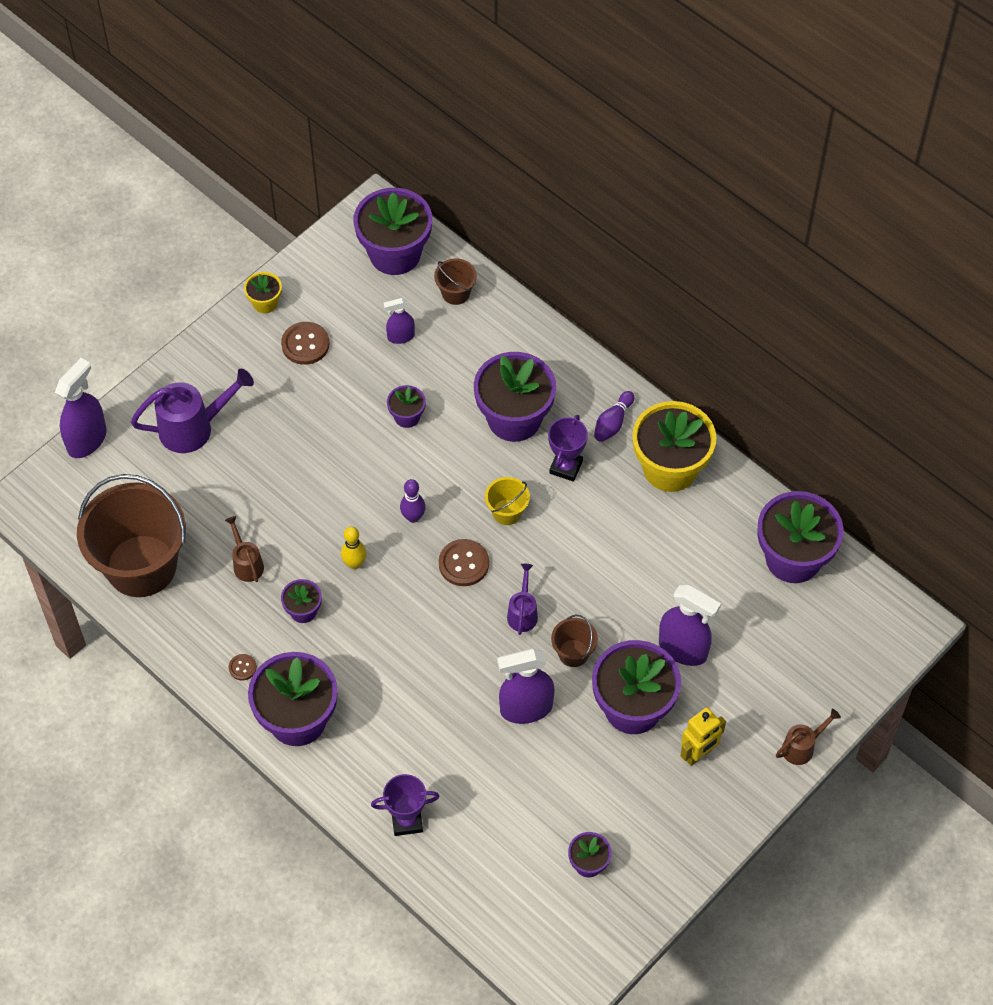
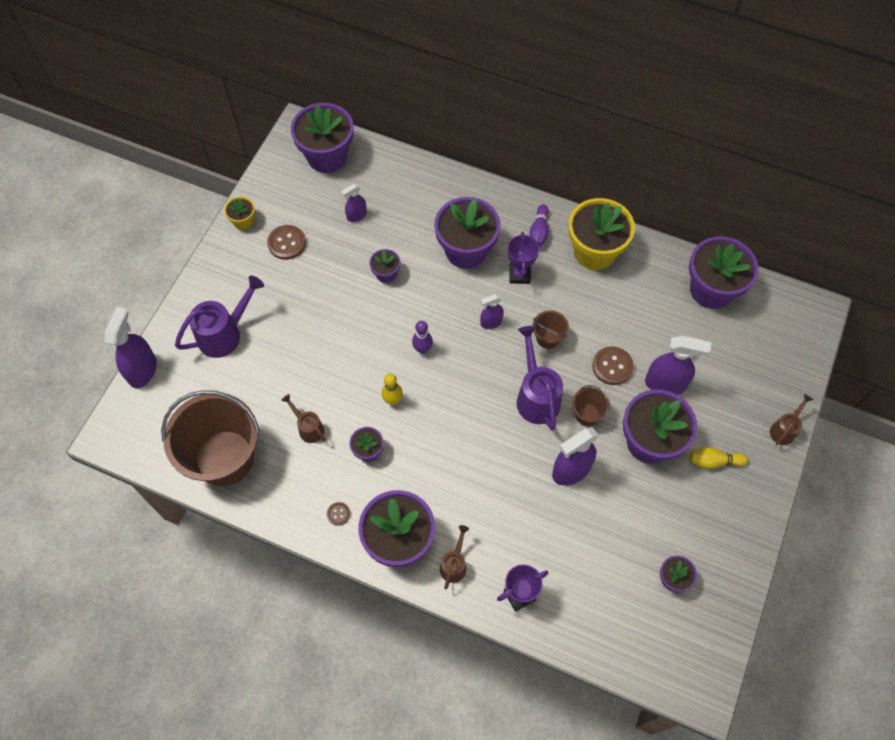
camera: 20 degrees left, 5 degrees up
(348, 764) = (454, 564): none -> brown watering can
(455, 293) = (384, 172): brown bucket -> brown bucket (548, 338)
(463, 564) = (476, 372): brown button -> brown button (612, 366)
(507, 512) = (491, 322): yellow bucket -> purple spray bottle
(523, 613) = (536, 396): purple watering can -> purple watering can, size x1.79
(698, 754) = (713, 461): yellow robot -> yellow bowling pin

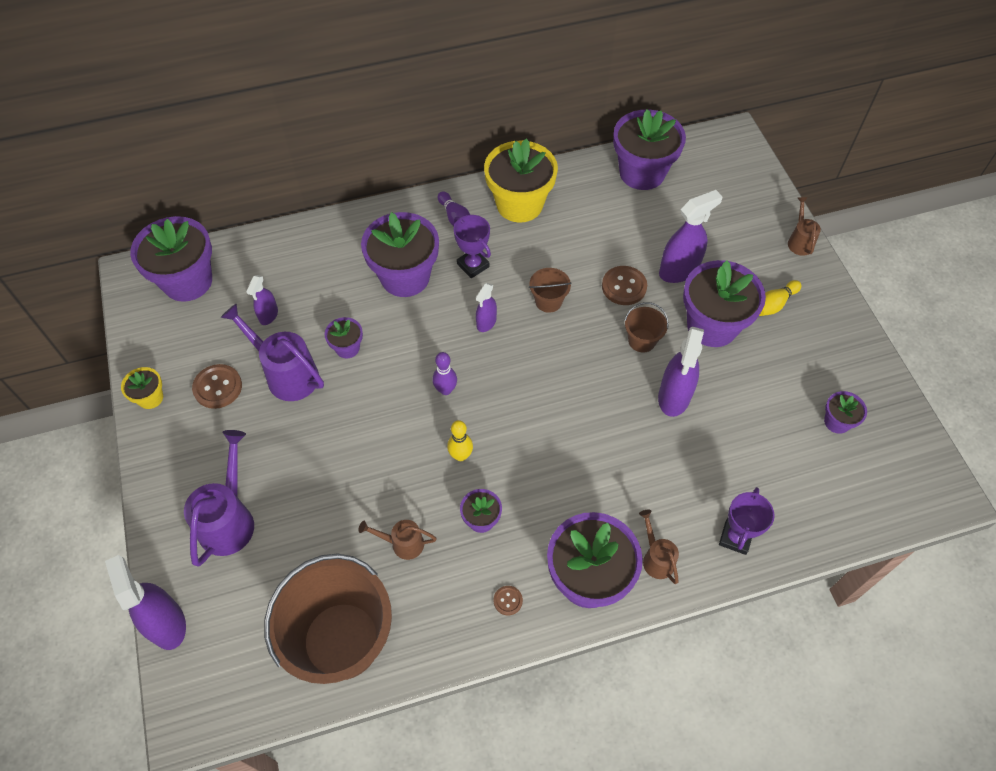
camera: 40 degrees left, 5 degrees down
(536, 396) = (585, 356): purple watering can -> purple watering can (286, 373)

